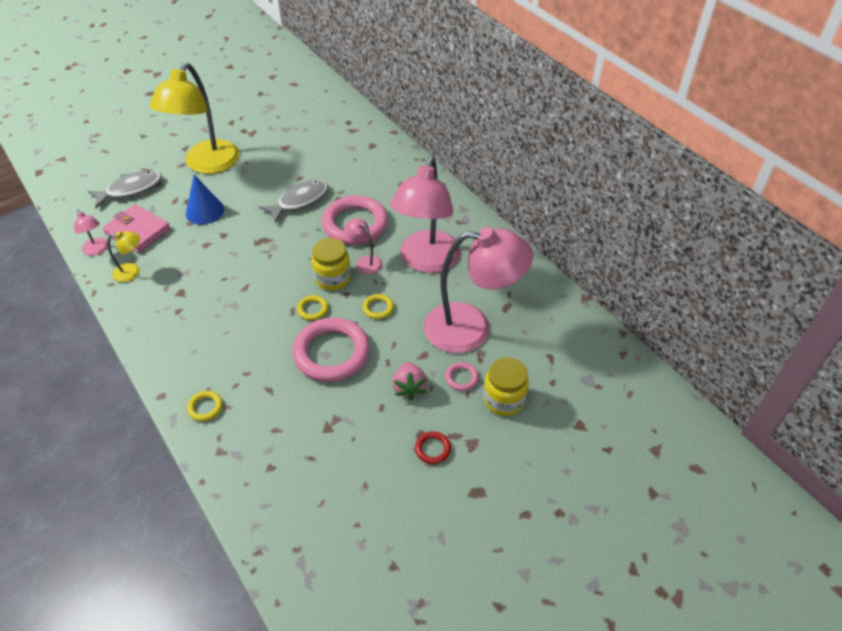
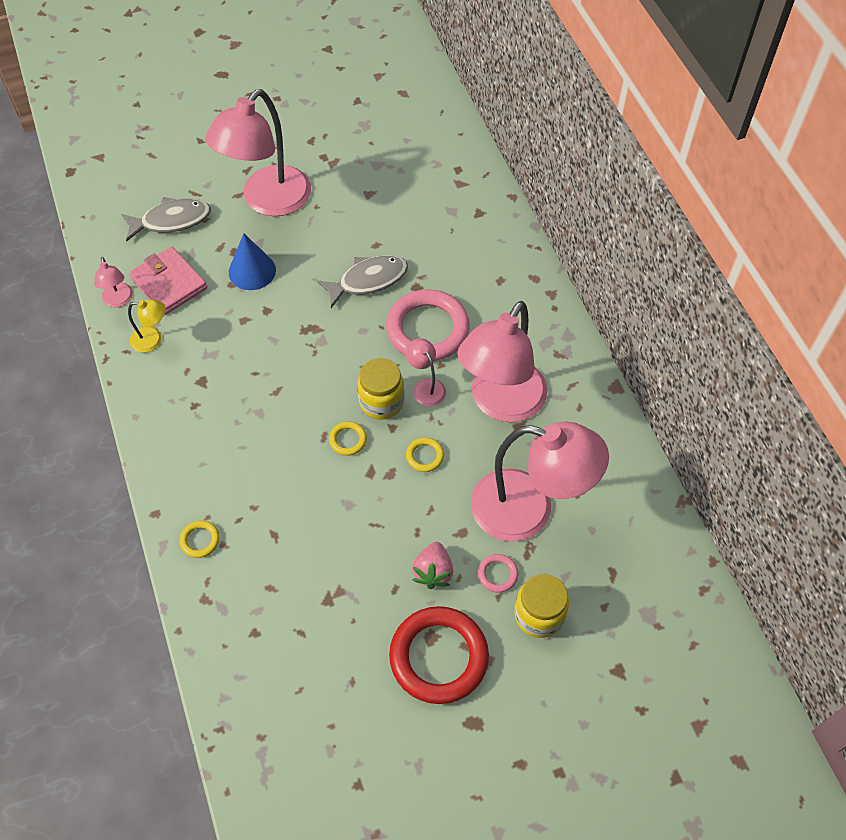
camera: 15 degrees right, 10 degrees up
(207, 164) = (268, 201): yellow lamp -> pink lamp
(331, 353) = (355, 504): pink ring -> none
(433, 449) = (438, 657): red ring -> red ring, size x2.34

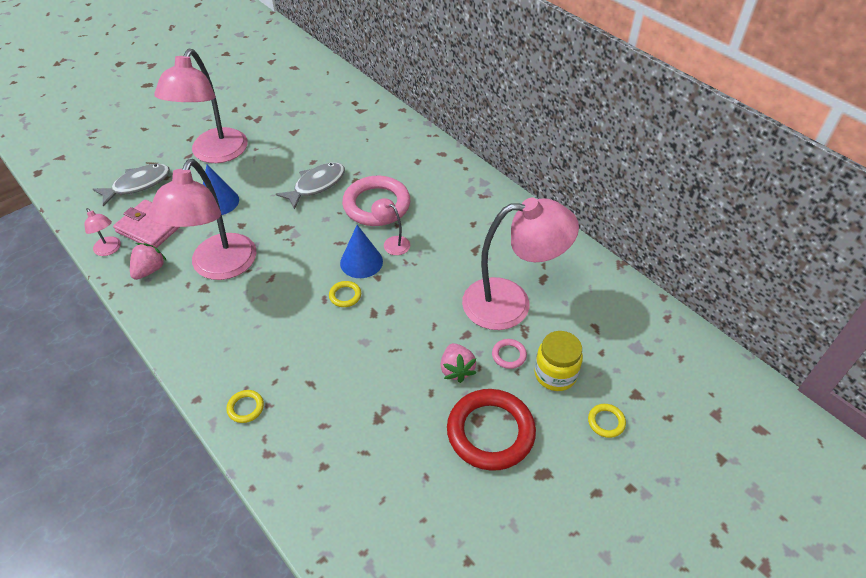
camera: 20 degrees left, 10 degrees down
(153, 340) = (150, 270): yellow lamp -> pink strawberry
(381, 401) = (361, 262): yellow jar -> blue cone
(425, 456) = (412, 289): yellow ring -> yellow ring (606, 422)
(500, 403) = (455, 238): pink lamp -> pink lamp (219, 267)

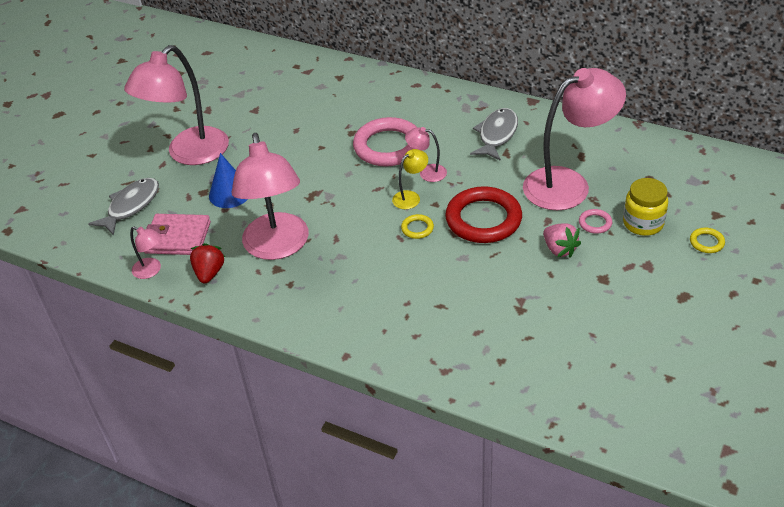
camera: 20 degrees left, 5 degrees down
(150, 270) = (209, 273): pink strawberry -> red strawberry
(215, 154) = (189, 154): pink lamp -> pink lamp turned 45 degrees clockwise
(245, 408) = (397, 345): yellow ring -> none
(316, 185) = (316, 148): grey fish -> grey fish (496, 135)
(361, 262) = (411, 197): blue cone -> yellow lamp
(490, 432) = (621, 283): red ring -> red ring (483, 219)

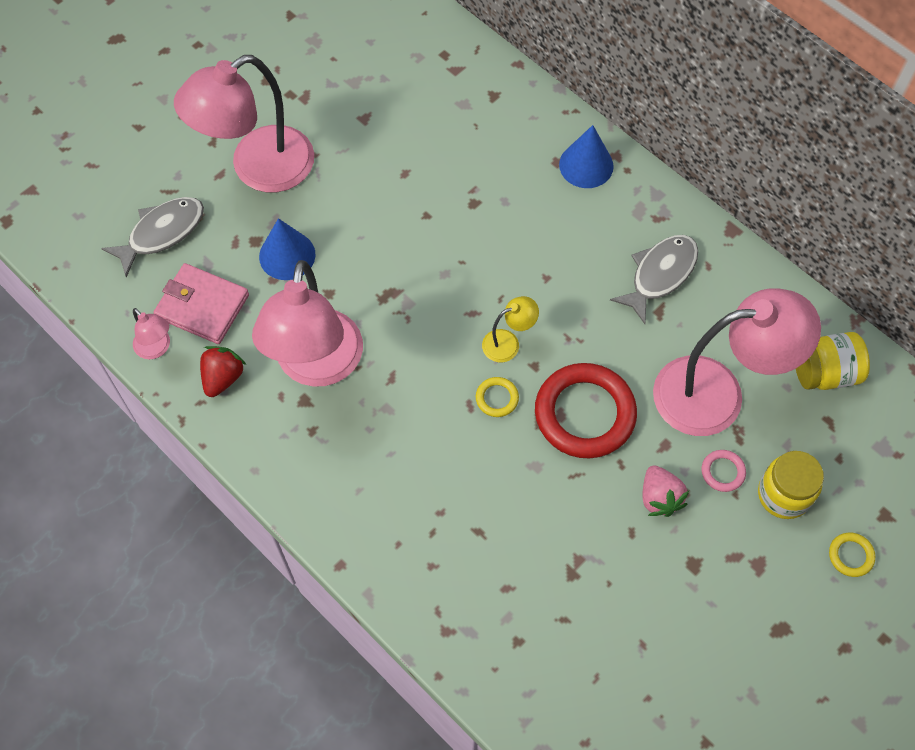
camera: 15 degrees right, 20 degrees up
(388, 146) = (511, 245): pink ring -> none
(419, 94) = (586, 165): none -> blue cone
(427, 172) = (544, 308): pink lamp -> none
(633, 154) = (825, 373): none -> yellow jar

